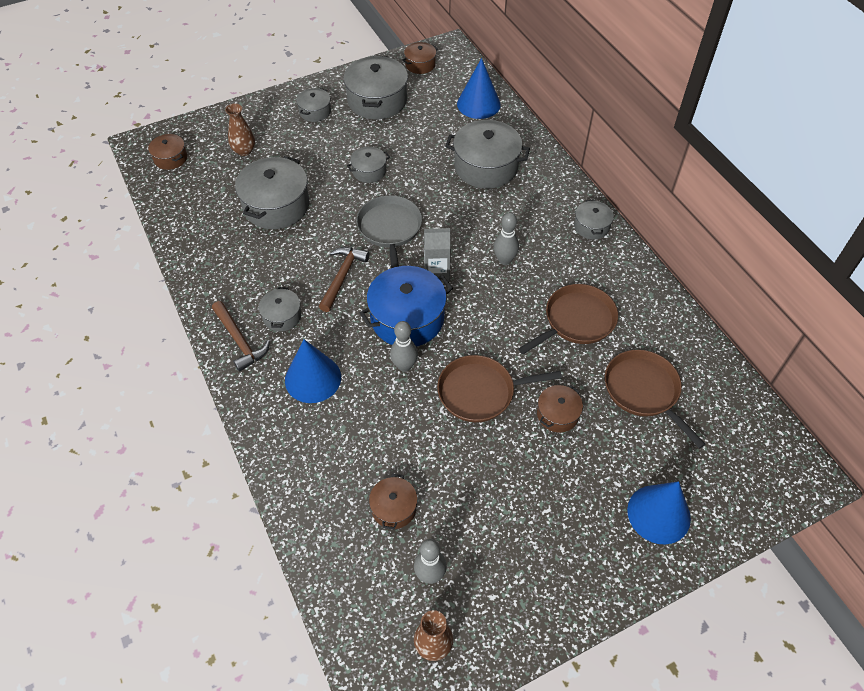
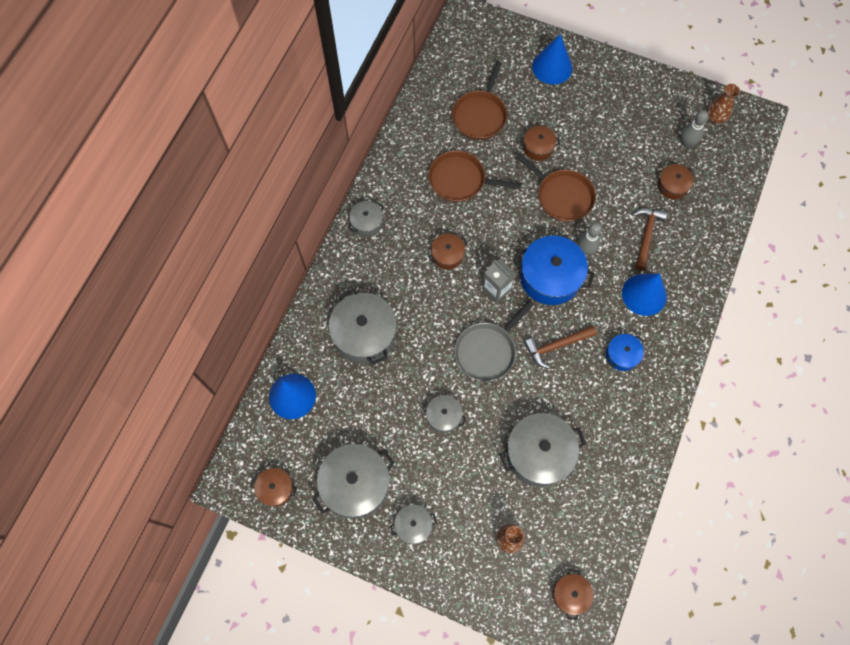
camera: 130 degrees left, 15 degrees up
(240, 341) = (663, 363): brown hammer -> brown hammer (646, 235)
(282, 316) = (622, 355): grey pot -> blue pot
(504, 260) = (447, 255): grey bowling pin -> brown pot

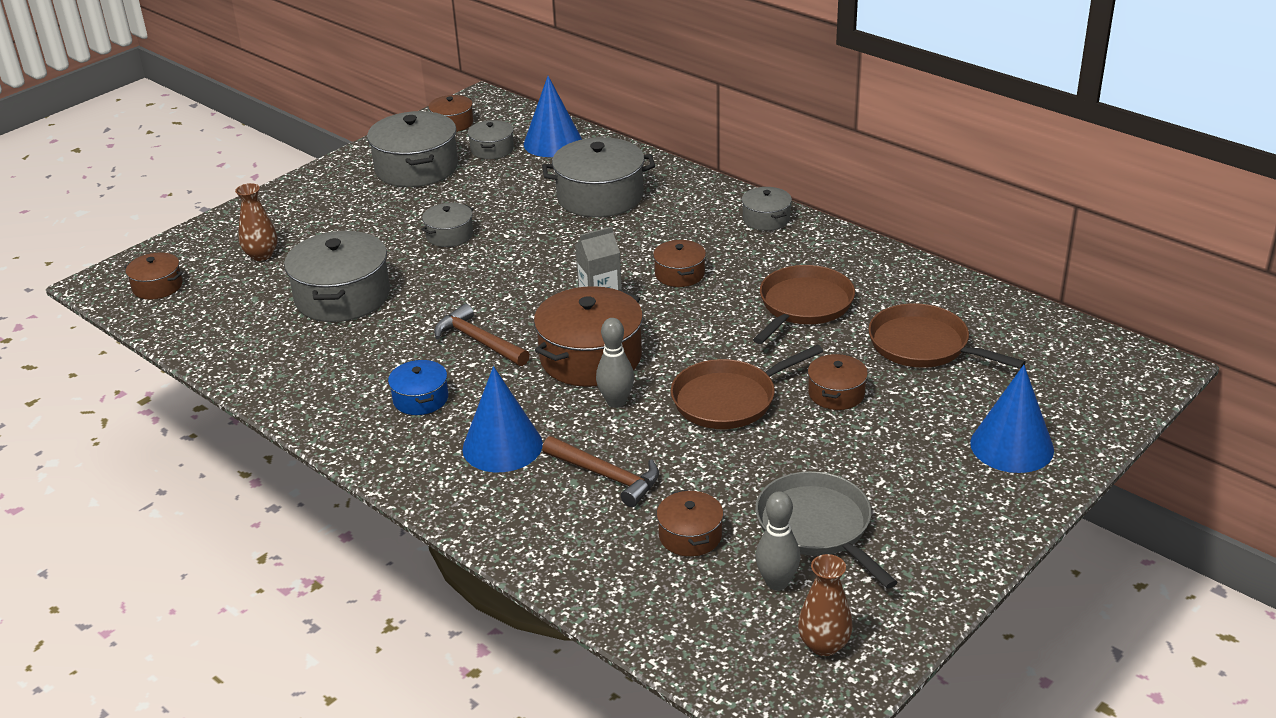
camera: 110 degrees right, 35 degrees down
(413, 525) = (337, 196): grey pot -> grey pot (492, 149)
(487, 351) = (513, 282): grey pan -> grey pan (817, 526)
(550, 277) = (590, 357): blue pot -> brown pot
(556, 346) = (478, 341): brown hammer -> brown hammer turned 45 degrees counterclockwise

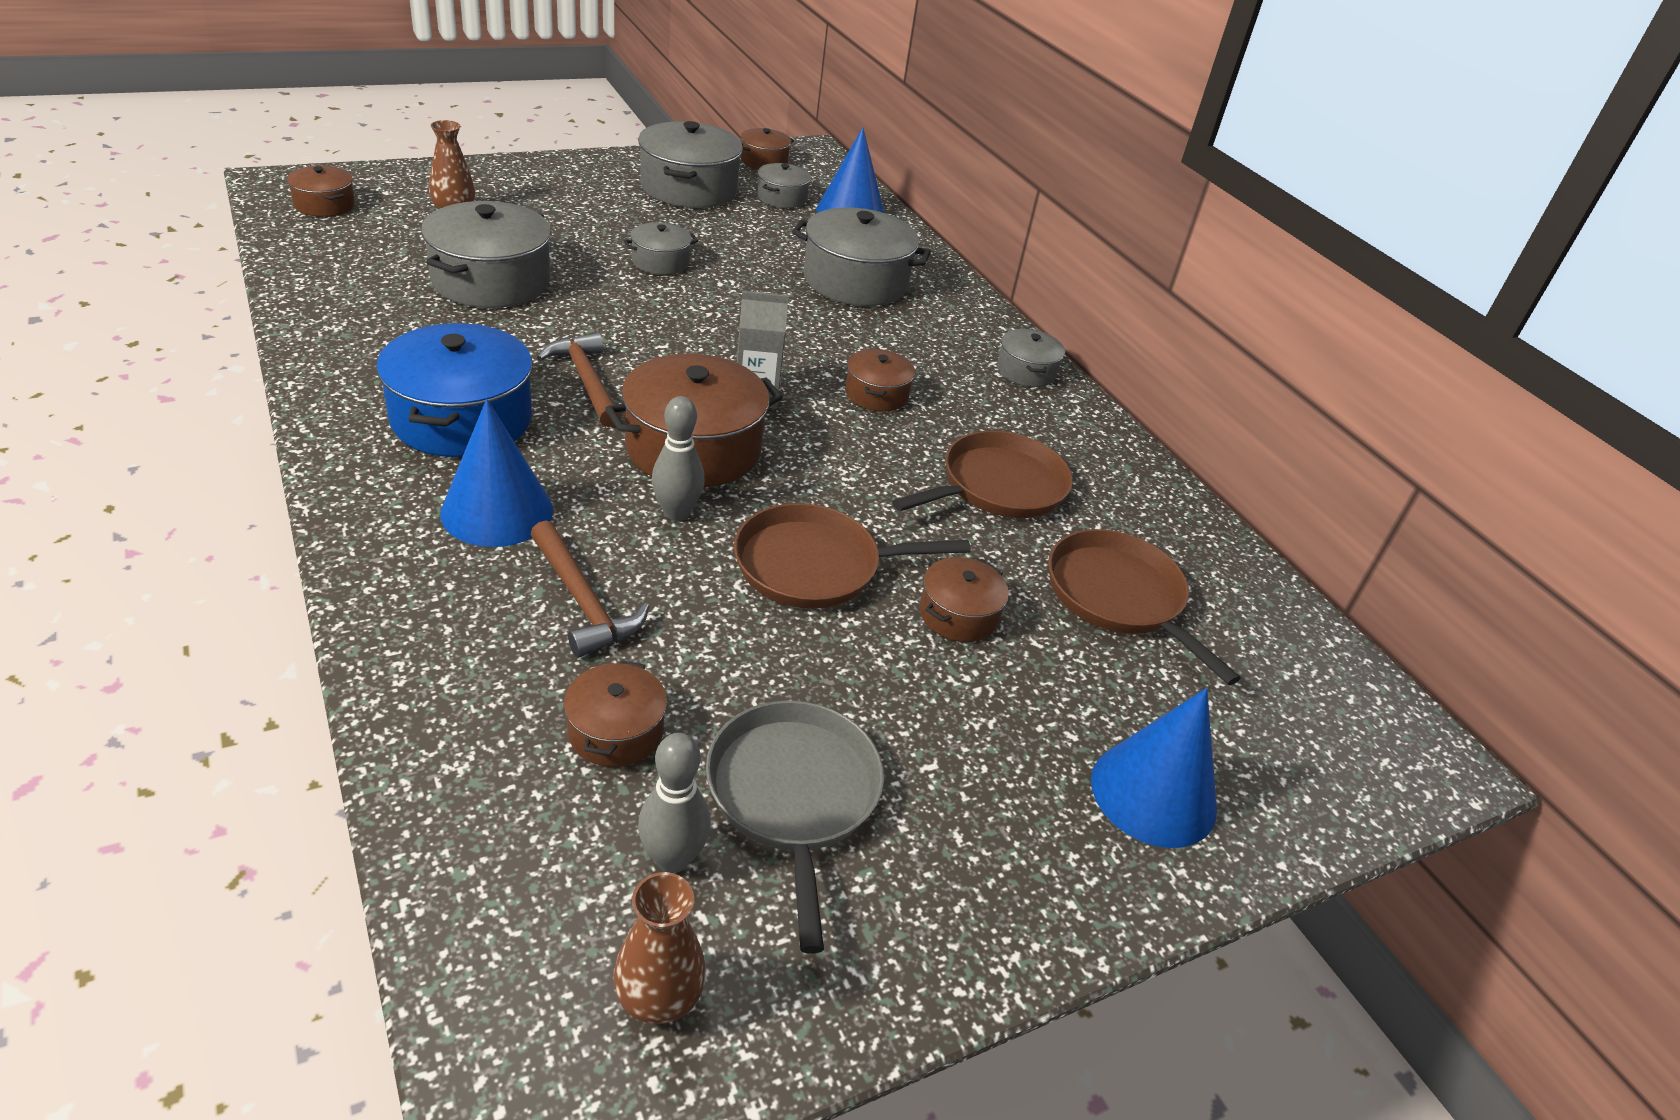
camera: 15 degrees right, 5 degrees up
(420, 399) = (461, 419): blue pot -> blue pot, size x1.90

